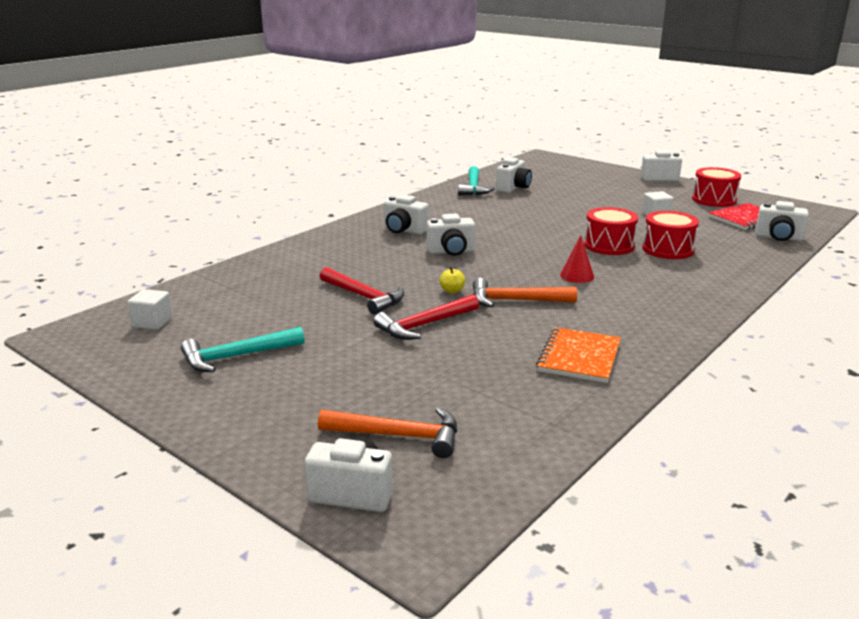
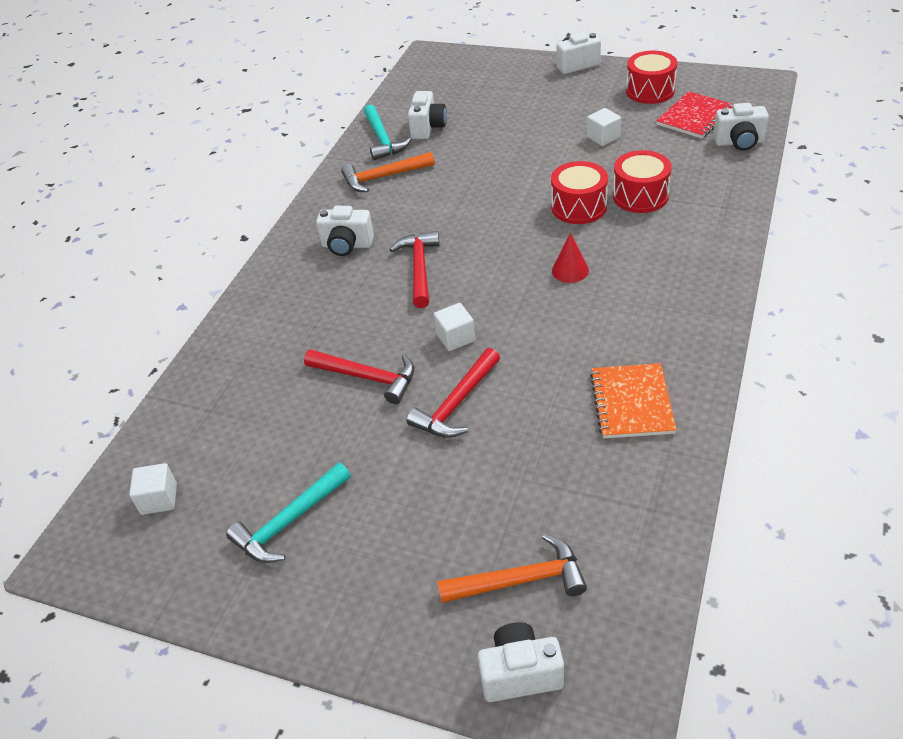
camera: 15 degrees left, 20 degrees up
(451, 252) = (419, 269): white camera -> red hammer
(452, 291) = (455, 338): yellow apple -> white cube
(516, 300) = (529, 332): orange hammer -> orange hammer (384, 177)

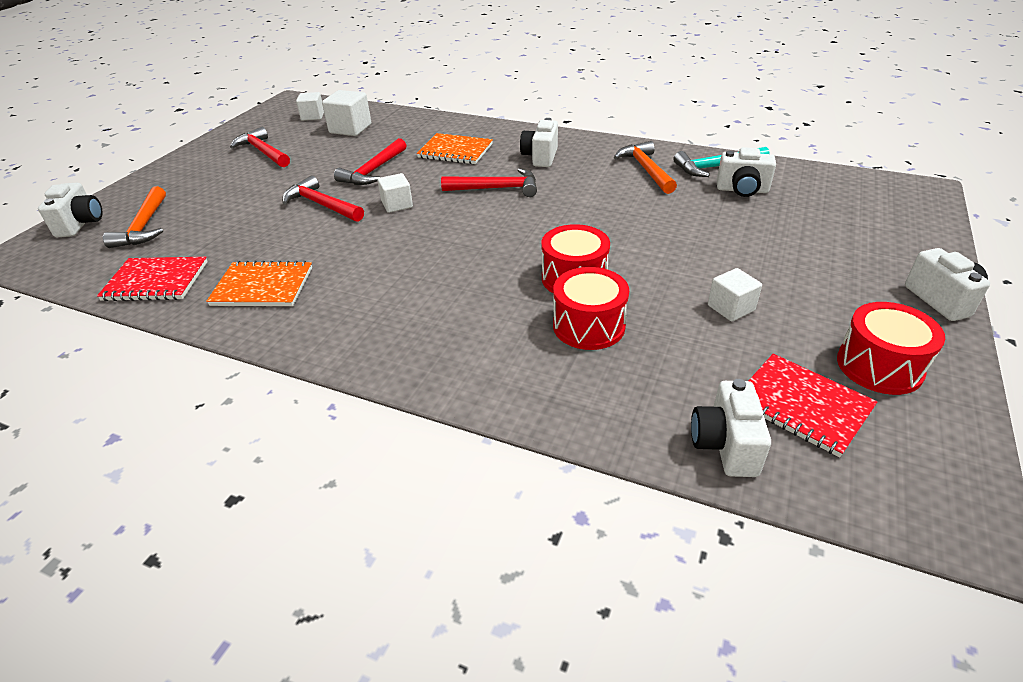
camera: 90 degrees right, 5 degrees down
(224, 436) = (350, 129): none -> white cube
(289, 521) = (263, 152): turquoise hammer -> red hammer
(320, 314) = (455, 151): none -> orange notebook
(570, 270) = (463, 265): red cone -> none
(642, 504) = (156, 281): none -> red notebook

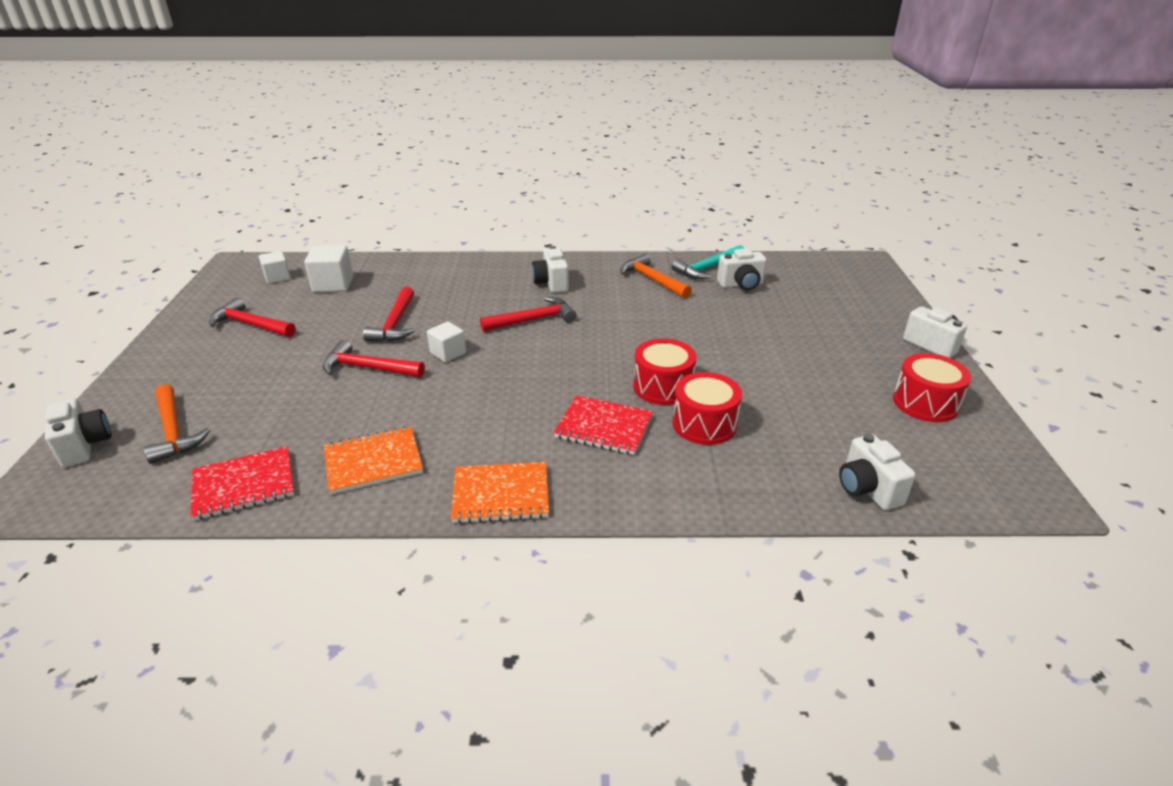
camera: 25 degrees left, 5 degrees down
(455, 151) = (464, 290): orange notebook -> orange notebook (501, 494)
(731, 308) = (799, 383): white cube -> none
(802, 405) = (896, 445): red notebook -> red notebook (604, 427)

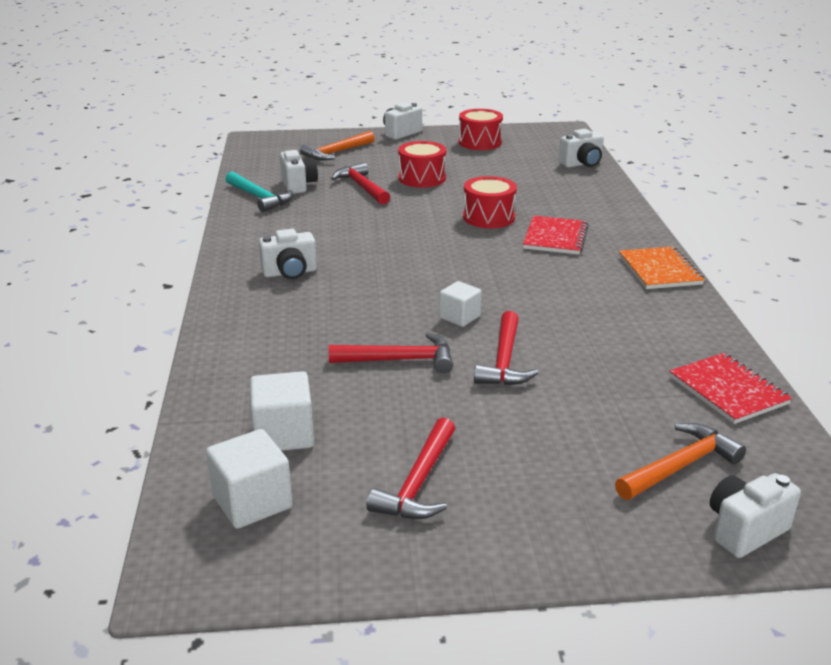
camera: 95 degrees left, 5 degrees down
(277, 277) = (252, 502): white cube -> white cube, size x1.51
(373, 462) = (655, 329): orange notebook -> none
(533, 320) = (379, 277): red hammer -> red hammer (362, 187)
(652, 280) = (284, 222): orange hammer -> orange hammer (336, 152)
(704, 424) = (534, 204): red drum -> red drum (422, 178)

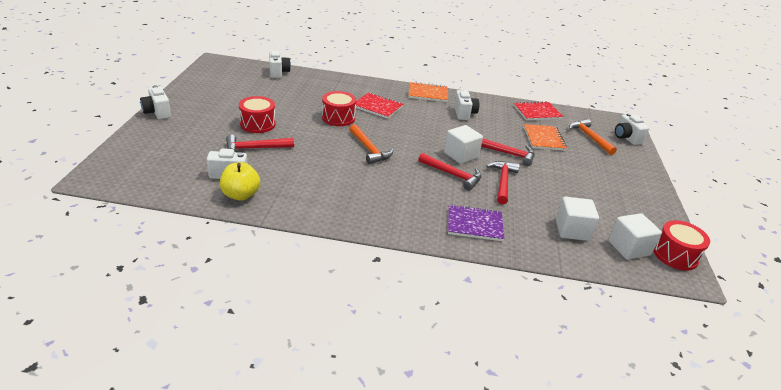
camera: 80 degrees left, 5 degrees up
(259, 197) = (240, 195): turquoise hammer -> yellow apple
(262, 342) = (474, 224): none -> purple notebook
(290, 273) = (384, 200): white camera -> white camera (464, 113)
(336, 152) = (172, 145): orange hammer -> orange hammer (369, 149)
(419, 482) = (607, 198): red hammer -> red hammer (452, 175)
(459, 317) = (461, 155): white cube -> white cube, size x1.51
(480, 142) = (209, 91): red drum -> red drum (675, 255)
(607, 401) = (544, 138): none -> orange notebook

